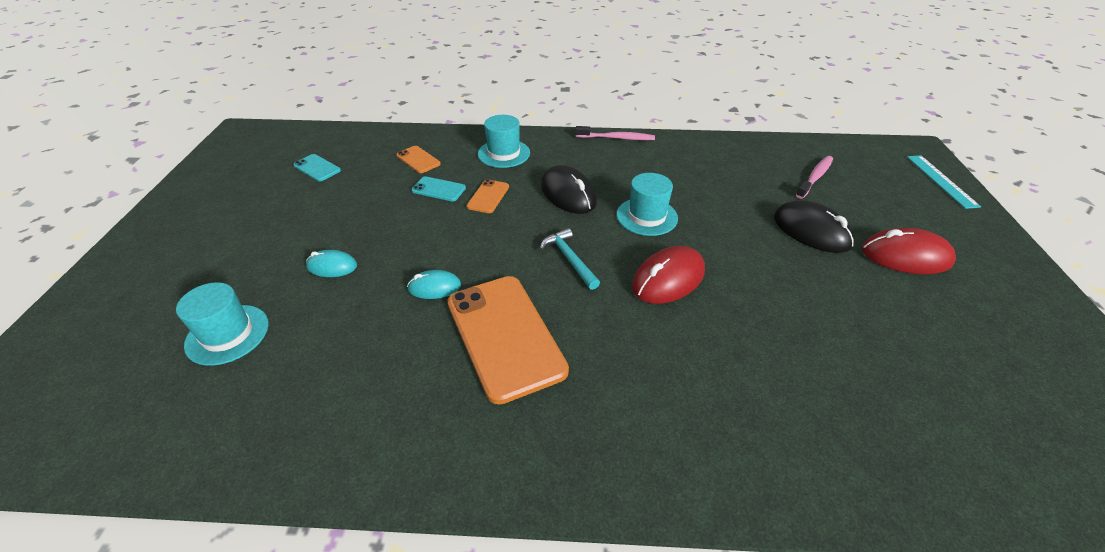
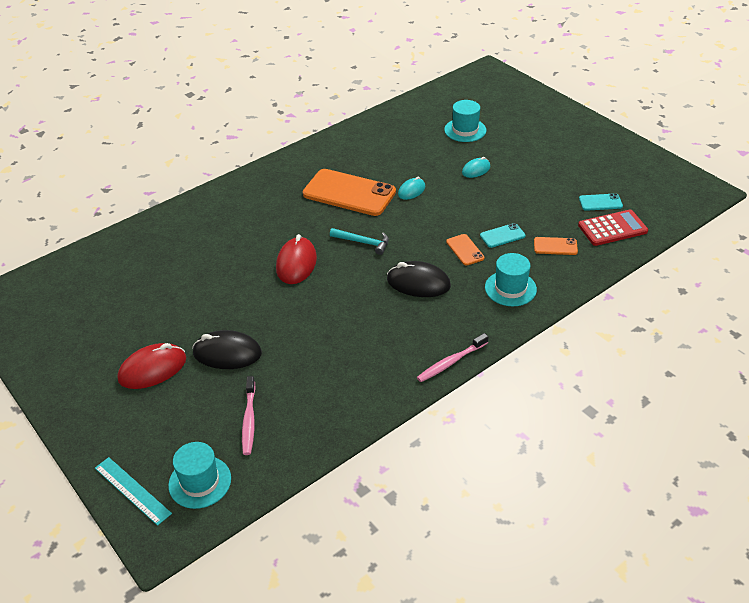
camera: 140 degrees right, 0 degrees up
(355, 147) = (612, 228): none -> red calculator
(646, 216) = (348, 297): turquoise hat -> turquoise hat (200, 482)

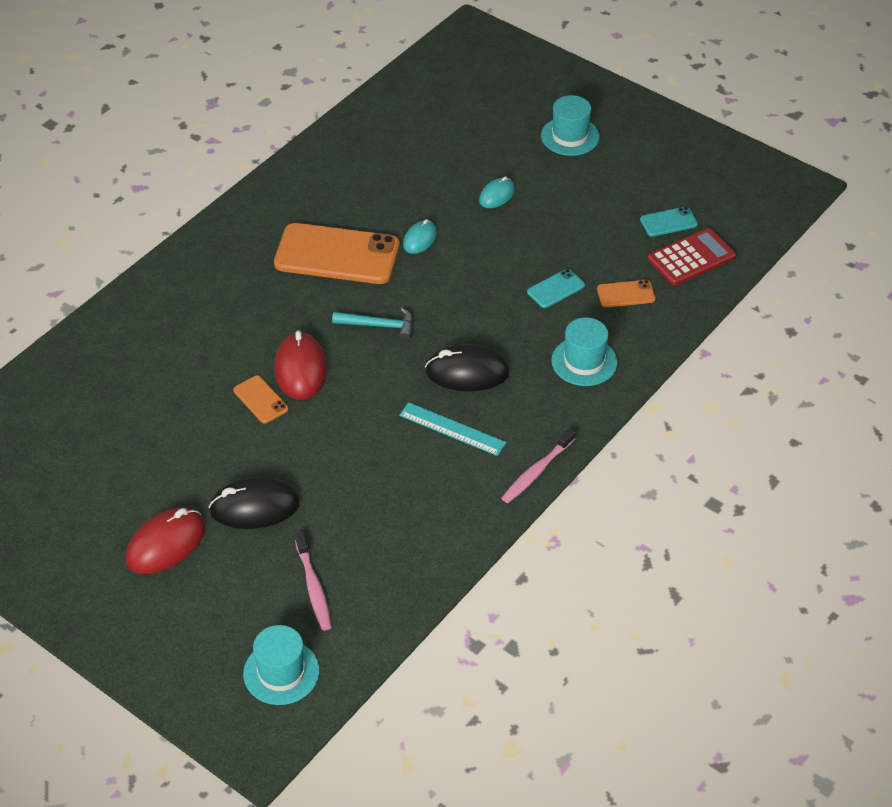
camera: 15 degrees left, 5 degrees up
(132, 490) = (202, 698): turquoise ruler -> turquoise ruler (452, 429)
(465, 130) = (466, 134): turquoise hat -> turquoise hat (570, 136)
(465, 250) = (513, 316): orange phone -> orange phone (261, 400)

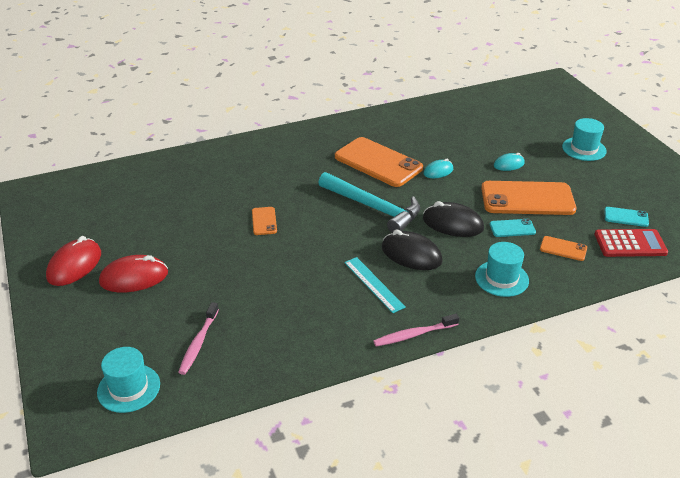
camera: 30 degrees right, 10 degrees down
(254, 507) = (205, 279): black mouse -> black mouse (452, 224)
(300, 369) = (303, 214): red mouse -> red mouse (74, 265)
(379, 326) = (373, 208): turquoise hammer -> turquoise hammer, size x1.87
(548, 239) = (527, 199): none -> orange phone

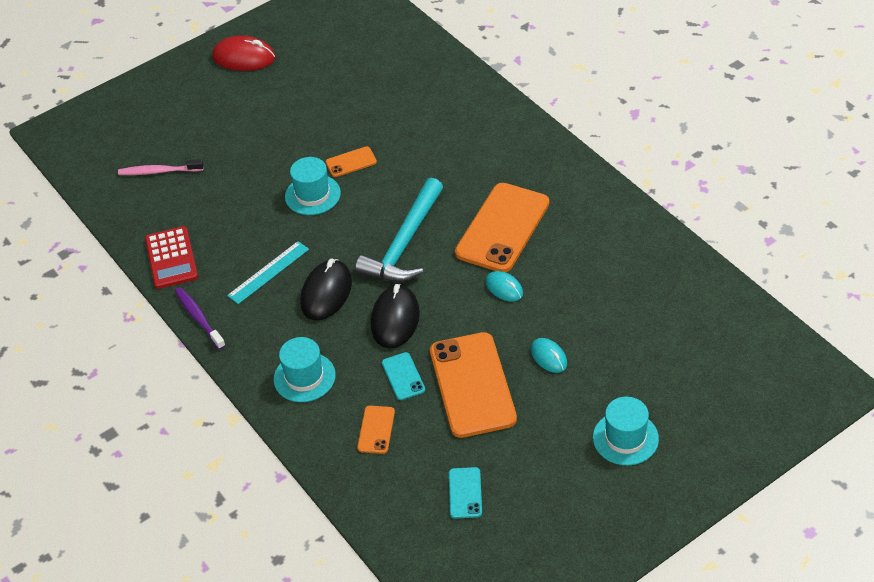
camera: 80 degrees right, 10 degrees up
(129, 388) = (99, 148): turquoise hat -> turquoise hat (312, 195)
(134, 278) = (236, 101): red mouse -> none
(414, 335) = (199, 318): pink toothbrush -> purple toothbrush
(630, 244) = (406, 498): red calculator -> red calculator (171, 258)

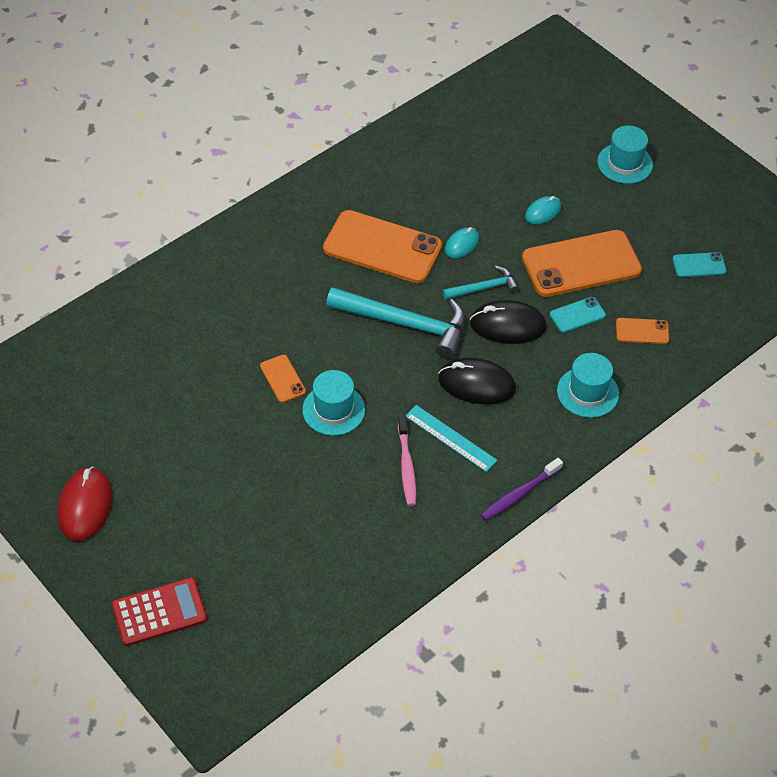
camera: 100 degrees left, 5 degrees up
(159, 171) = (291, 570): pink toothbrush -> pink toothbrush (406, 466)
(171, 258) = (433, 534): red calculator -> red calculator (159, 612)
(445, 303) = (484, 288): none -> turquoise hammer

